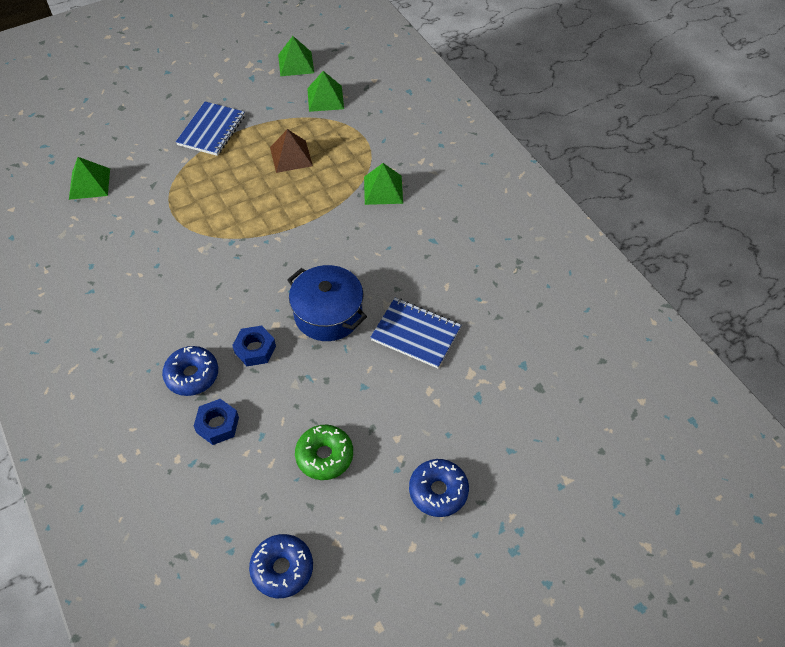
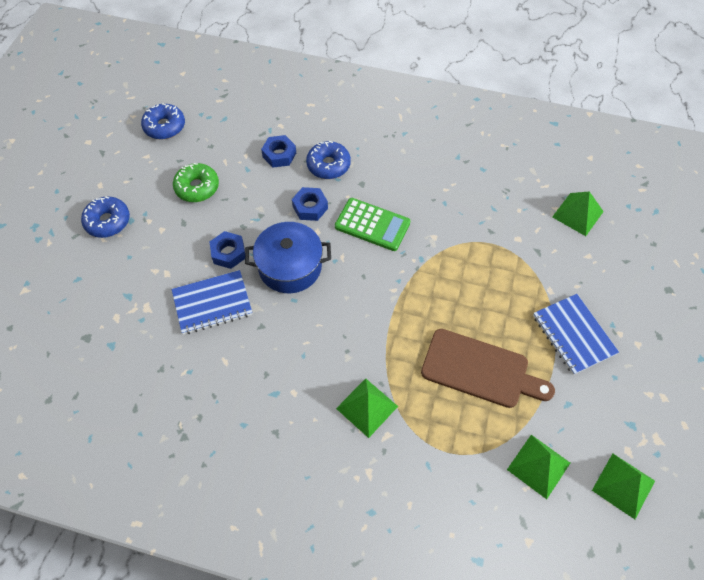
camera: 135 degrees right, 5 degrees up
(229, 294) = (372, 225): none -> green calculator
(291, 156) = (480, 370): brown pyramid -> brown cutting board
(362, 365) = (228, 253): none -> blue nut

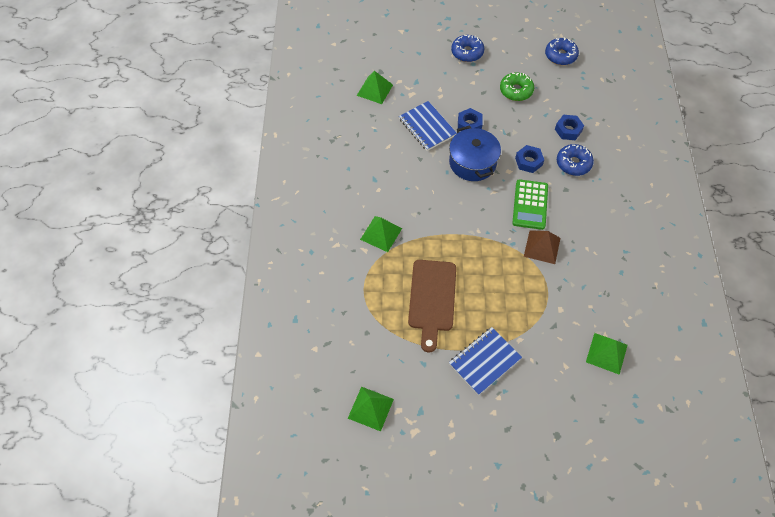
camera: 75 degrees right, 0 degrees up
(433, 231) = (542, 247): none -> brown pyramid
(538, 466) = (369, 348): green pyramid -> green pyramid (374, 90)

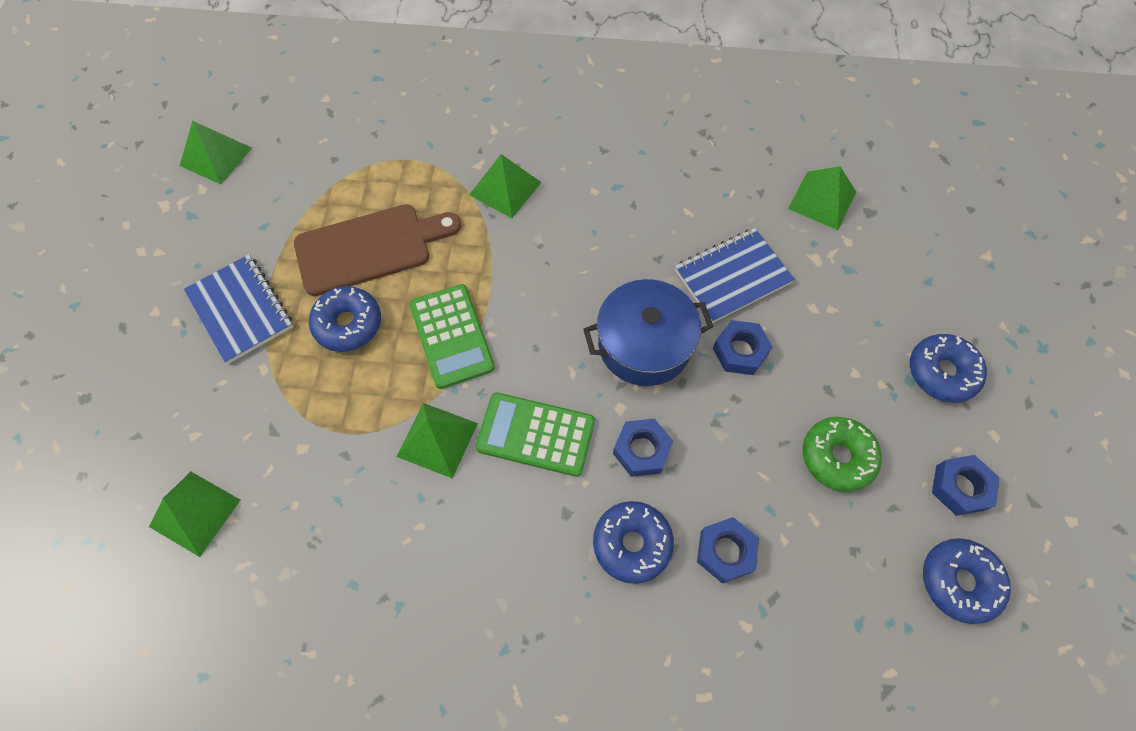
camera: 95 degrees right, 5 degrees up
(432, 299) = (369, 248): brown cutting board -> brown cutting board turned 150 degrees clockwise
(482, 248) = (452, 336): none -> green calculator
(484, 301) = (348, 324): none -> blue donut
(520, 51) = (960, 487): none -> blue nut
(542, 247) = (437, 440): brown pyramid -> green pyramid

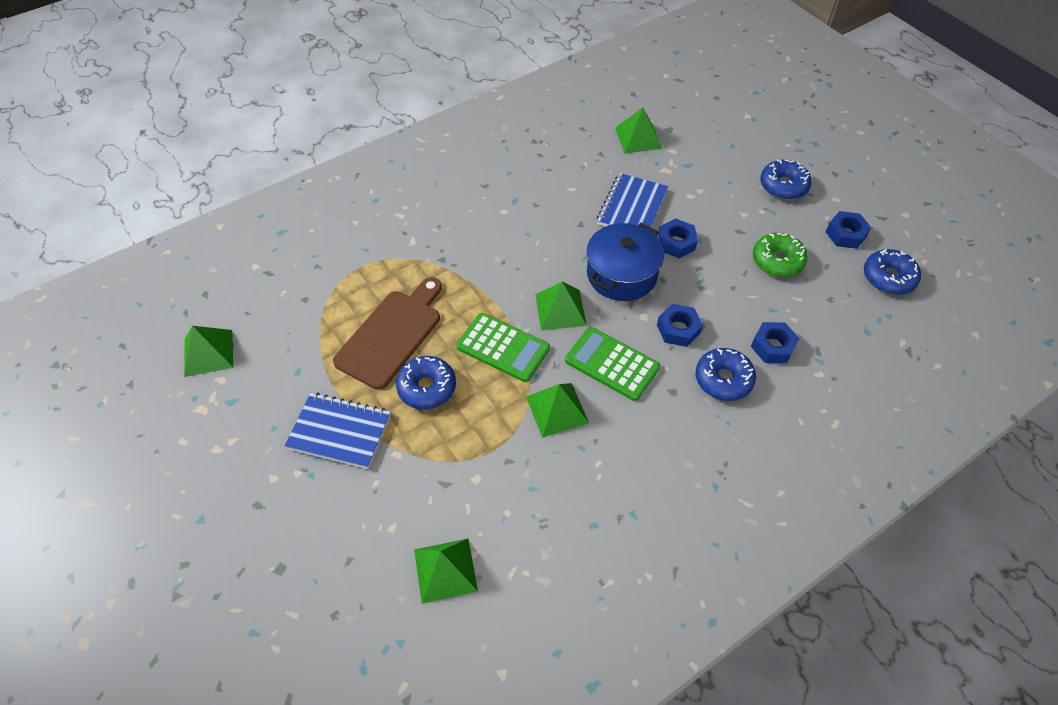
camera: 40 degrees left, 10 degrees down
(505, 188) = (445, 244): green pyramid -> green pyramid (560, 309)
(535, 434) = (612, 364): green calculator -> green calculator turned 60 degrees clockwise

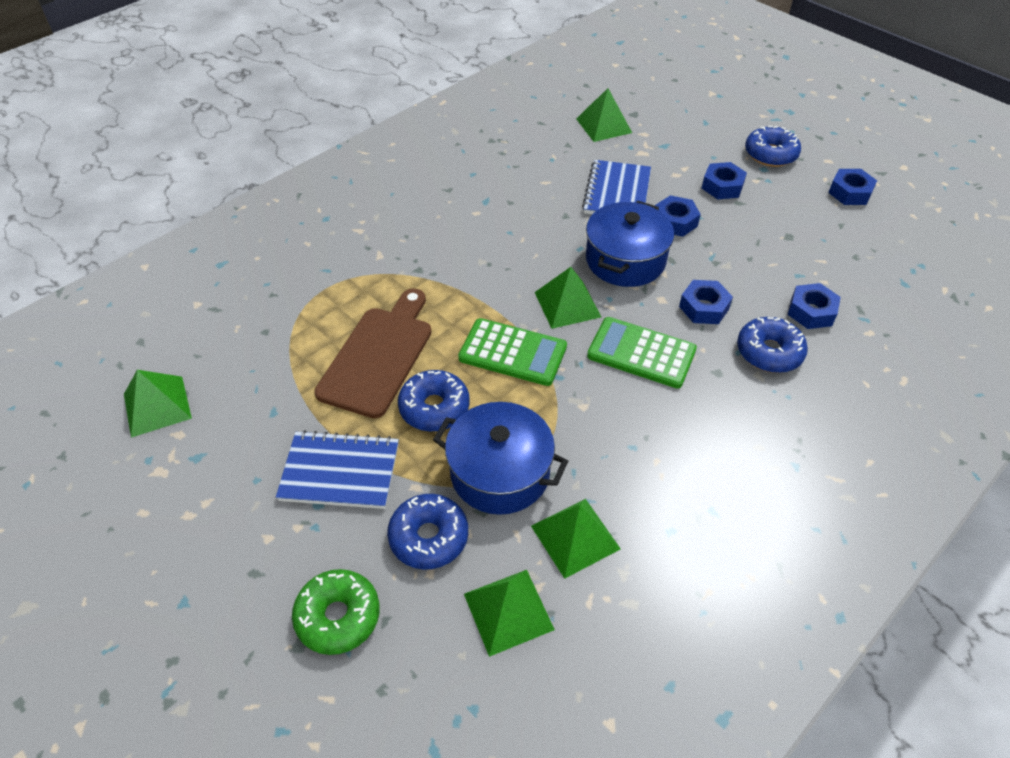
camera: 10 degrees left, 5 degrees down
(466, 453) = (500, 472): none -> blue pot
(557, 409) = (593, 410): green pyramid -> green pyramid (575, 537)
(729, 213) = (722, 186): none -> blue nut
(777, 261) = (788, 226): green donut -> green donut (338, 616)
(888, 278) = (908, 229): blue donut -> blue donut (429, 537)

